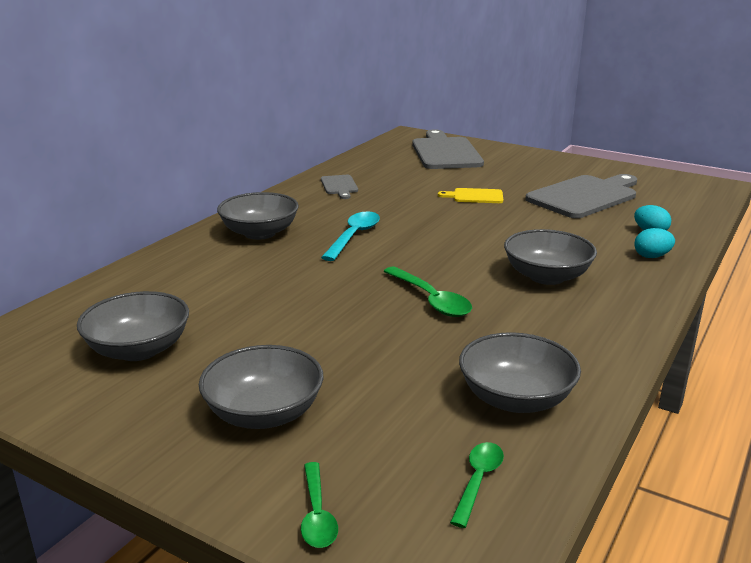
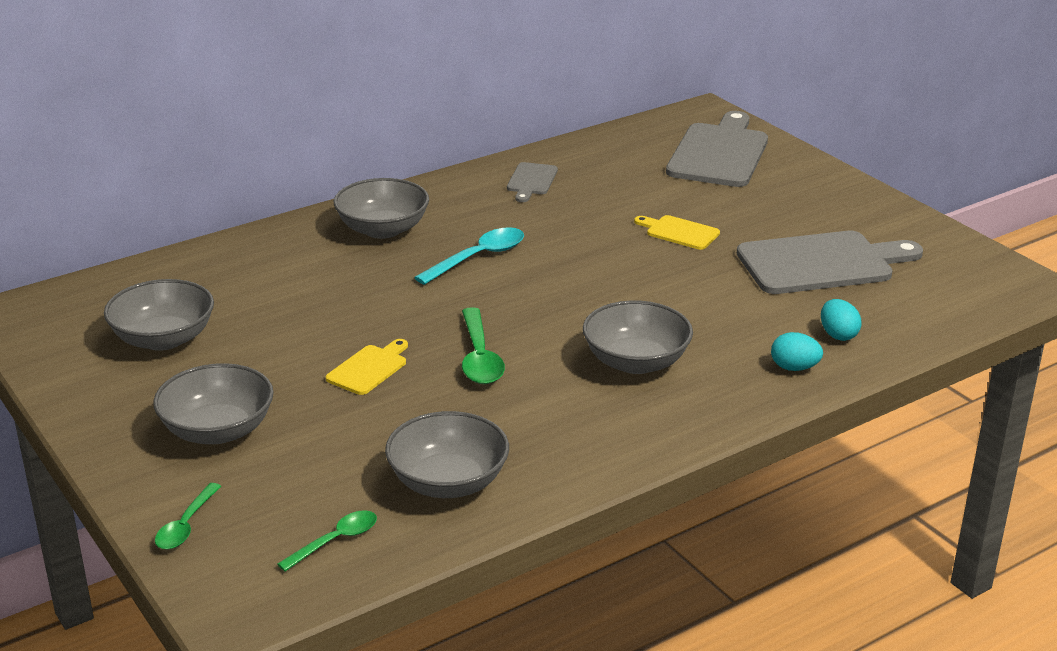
camera: 25 degrees right, 5 degrees up
(351, 328) = (369, 368): none -> yellow cutting board

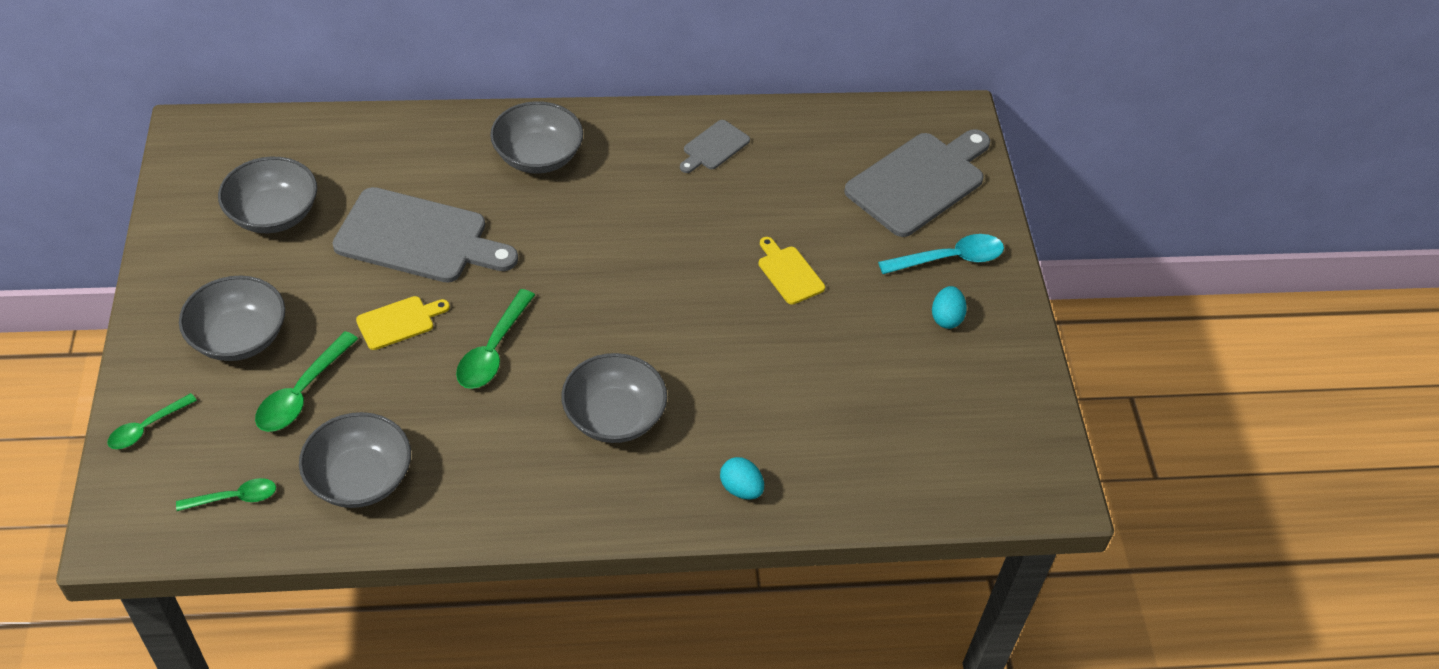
camera: 25 degrees right, 20 degrees up
(325, 445) = (302, 392): none -> green spoon
(478, 258) = (588, 228): turquoise spoon -> turquoise spoon (949, 259)
(821, 263) = (883, 371): grey cutting board -> grey cutting board (418, 238)
(838, 335) = (815, 468): turquoise egg -> turquoise egg (946, 318)

